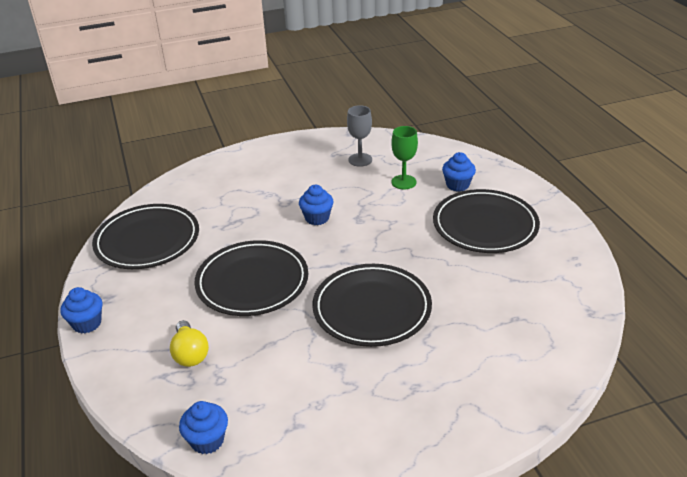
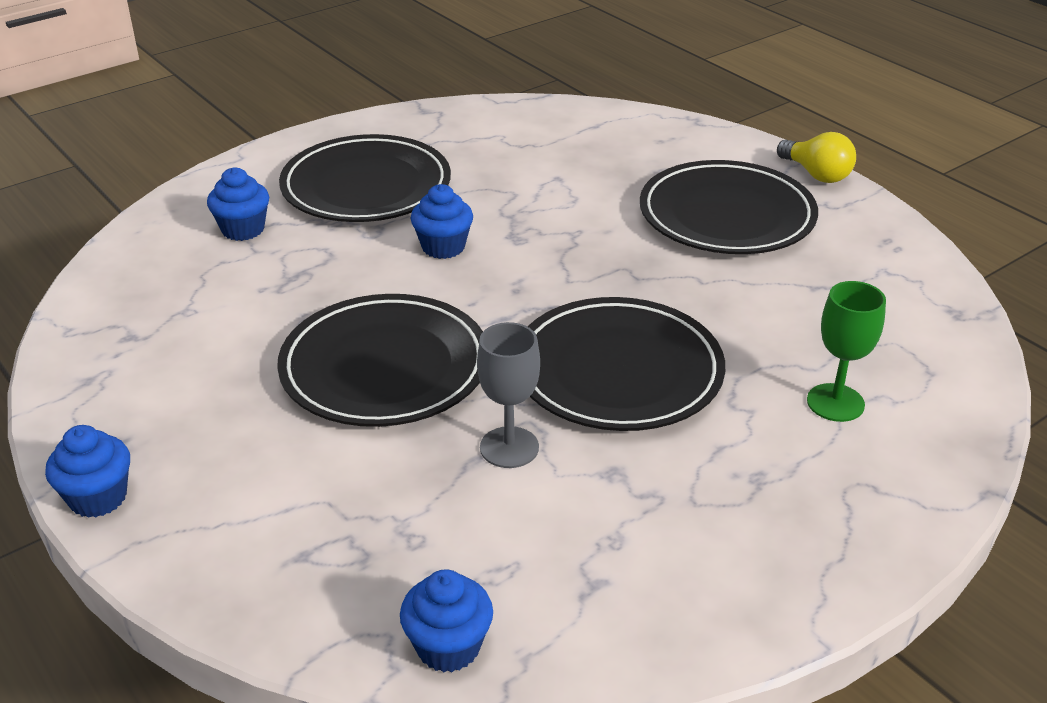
camera: 20 degrees left, 0 degrees up
(147, 241) = (144, 333): black plate -> black plate (366, 187)
(190, 354) = (334, 508): yellow light bulb -> yellow light bulb (816, 174)
(360, 160) = (467, 147): grey goblet -> grey goblet (509, 447)
(403, 182) = (559, 171): green goblet -> green goblet (835, 403)
(457, 185) = (649, 163): blue cupcake -> blue cupcake (243, 229)

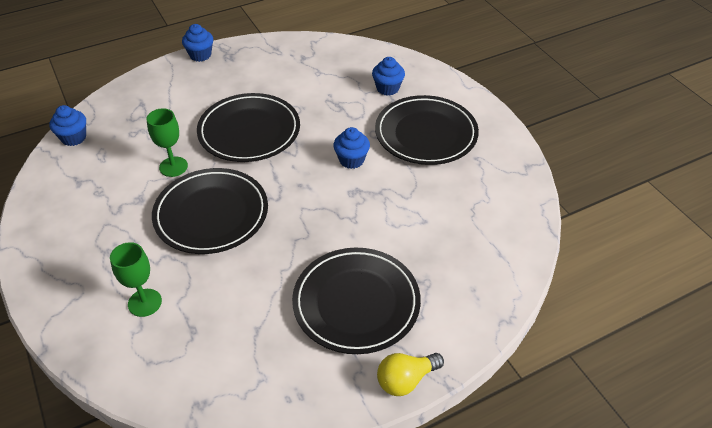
camera: 100 degrees right, 10 degrees up
(509, 447) = (173, 167): grey goblet -> green goblet

